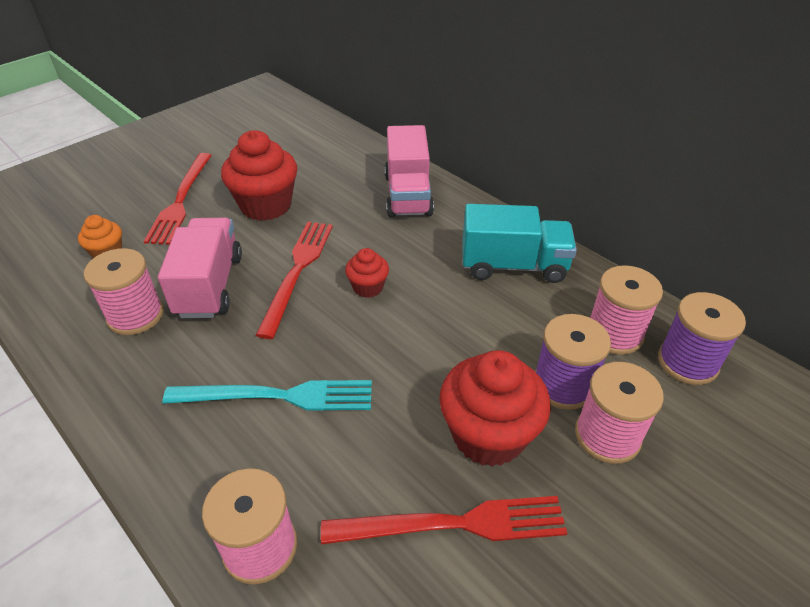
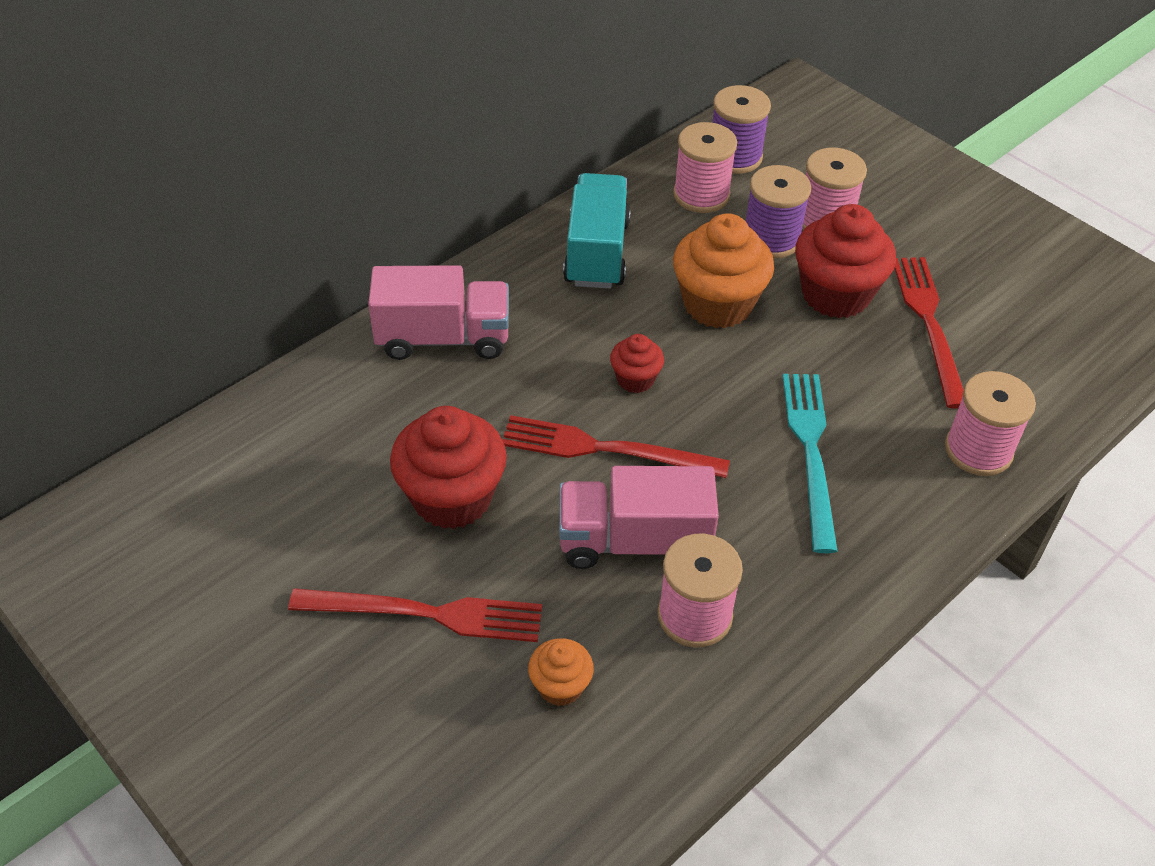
camera: 90 degrees left, 5 degrees up
(461, 340) = (717, 304): none -> orange cupcake

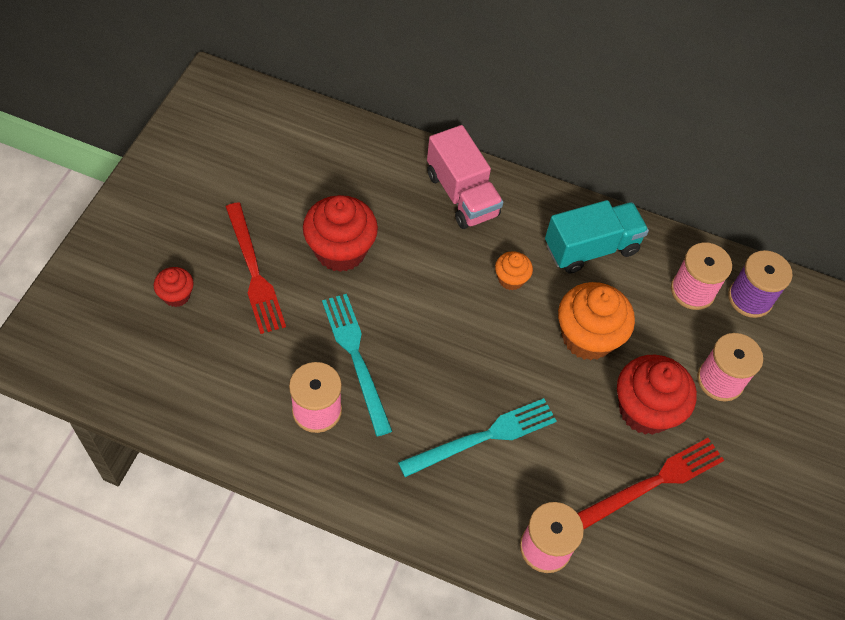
camera: 60 degrees right, 10 degrees up
(560, 686) = (236, 357): orange cupcake -> orange cupcake (511, 279)
(605, 449) = (420, 316): red fork -> none
(634, 541) = (356, 358): pink truck -> turquoise fork
(635, 379) = (488, 312): red cupcake -> red cupcake (176, 295)
(771, 239) = (676, 350): purple spool -> none

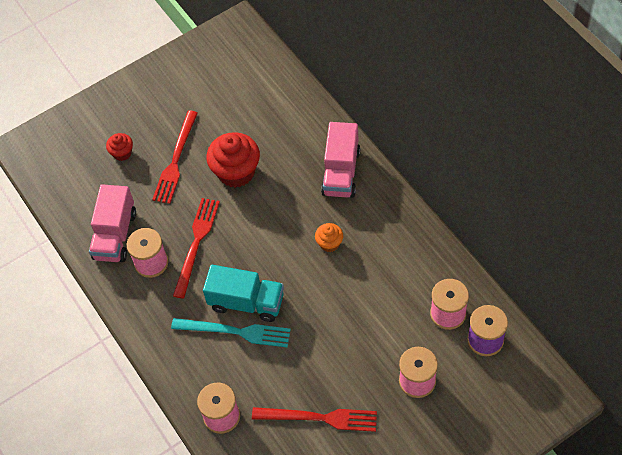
camera: 45 degrees right, 0 degrees up
(244, 401) = (115, 235): none -> pink truck
(356, 358) = (196, 243): turquoise fork -> red fork
(587, 337) = (350, 306): orange cupcake -> none
(591, 248) = (400, 250): turquoise truck -> turquoise truck (246, 302)
(645, 410) = (350, 371): red cupcake -> none

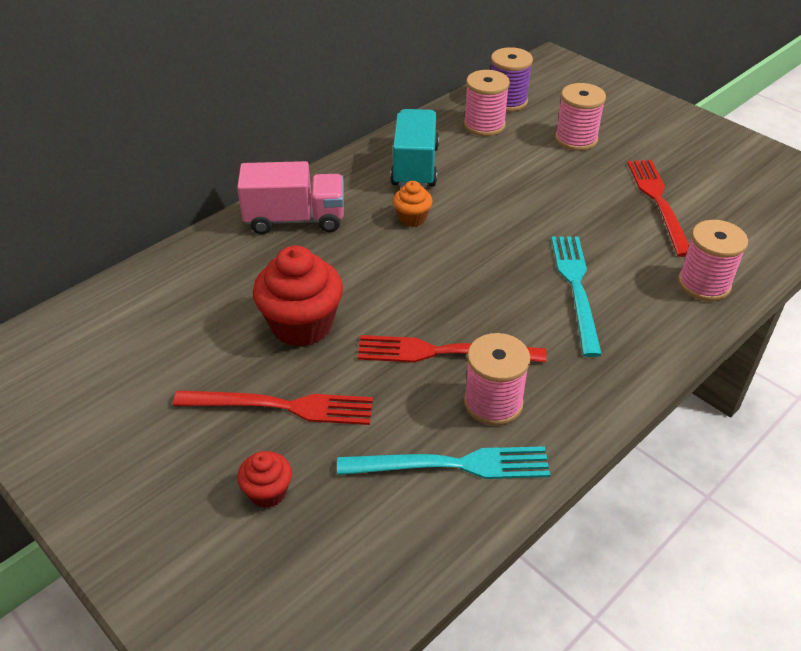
camera: 105 degrees left, 15 degrees down
(115, 235) = (452, 465): pink truck -> turquoise fork
(246, 302) = (526, 283): turquoise truck -> turquoise truck (415, 166)

